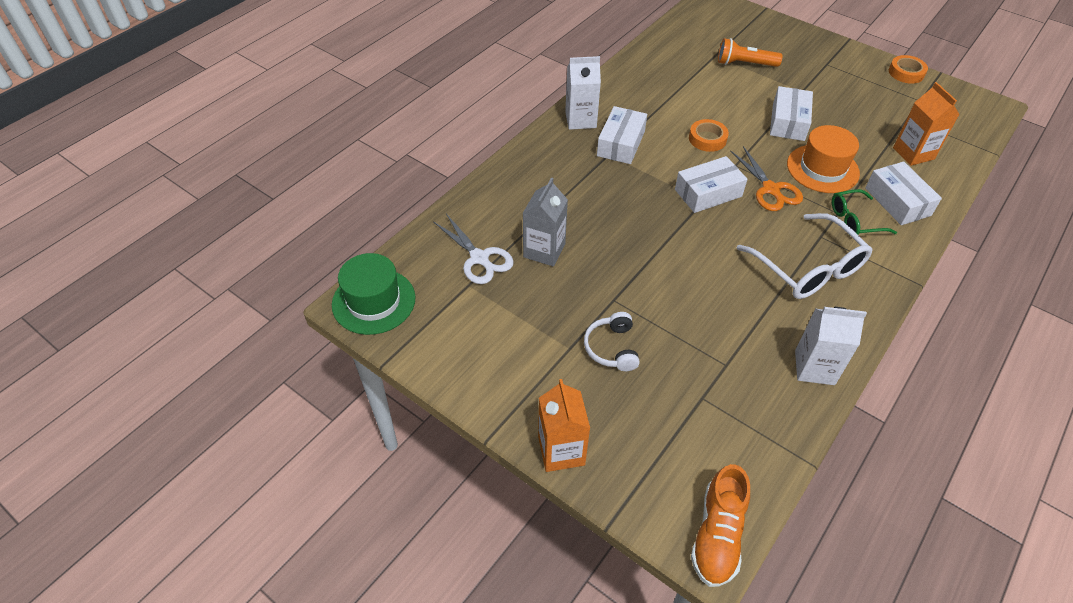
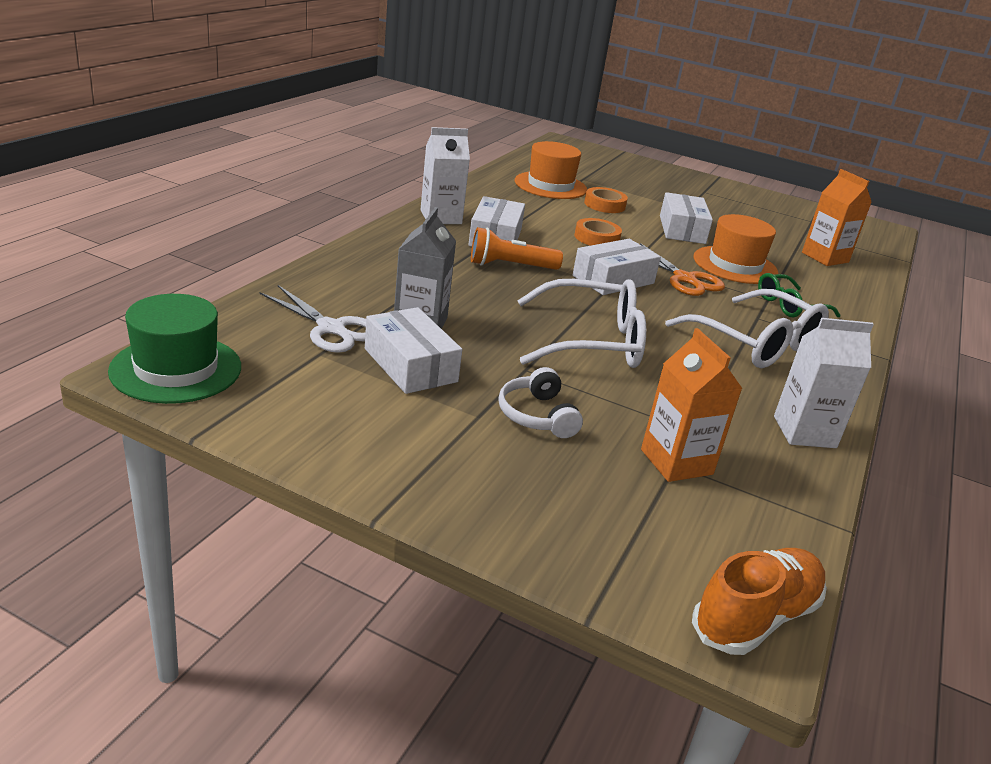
camera: 15 degrees left, 20 degrees down
(561, 451) = (494, 527): orange carton -> orange carton (676, 462)
(671, 268) = (592, 341): none -> white glasses
(683, 68) = (550, 185): none -> orange hat
(717, 535) = (755, 617): orange shoe -> orange shoe turned 135 degrees counterclockwise
(744, 64) = (617, 186): orange flashlight -> orange flashlight (510, 266)
(897, 201) = (827, 292): white box -> white box (410, 365)
(906, 73) = (787, 202): orange tape -> orange tape (604, 205)

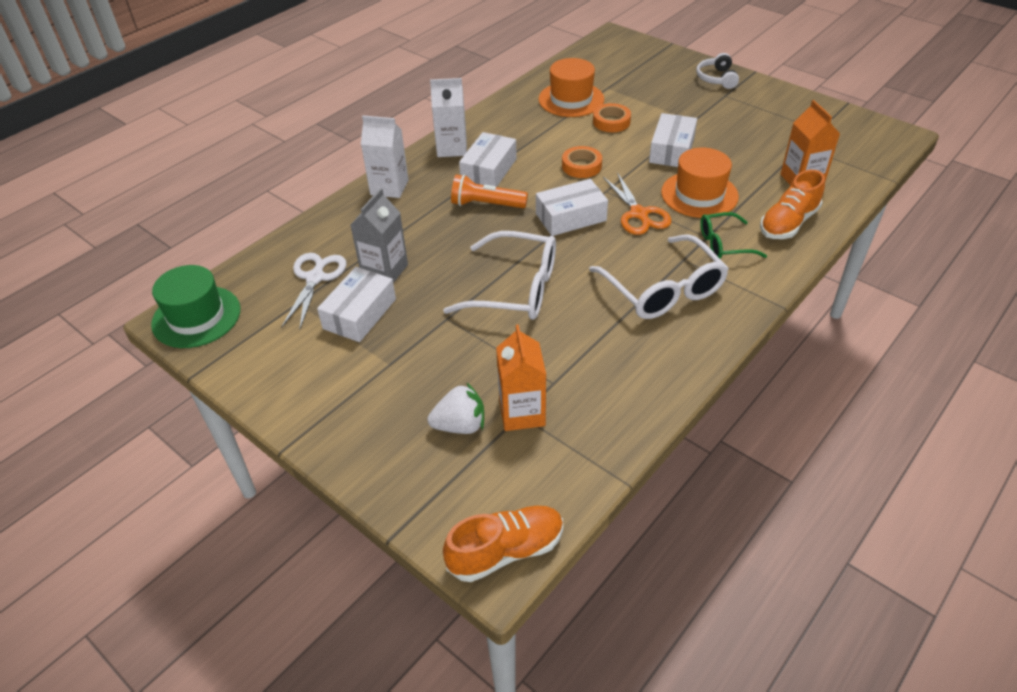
camera: 20 degrees right, 15 degrees up
(331, 329) = (315, 277): white scissors -> white scissors turned 135 degrees counterclockwise
(410, 365) = (359, 314): white box -> white box turned 45 degrees clockwise
(537, 415) = (434, 364): white headphones -> white headphones (716, 78)
(608, 478) = (460, 425): none -> white strawberry
(804, 432) = (649, 387): white carton -> white carton (389, 187)
(838, 290) = (788, 223): none -> orange shoe

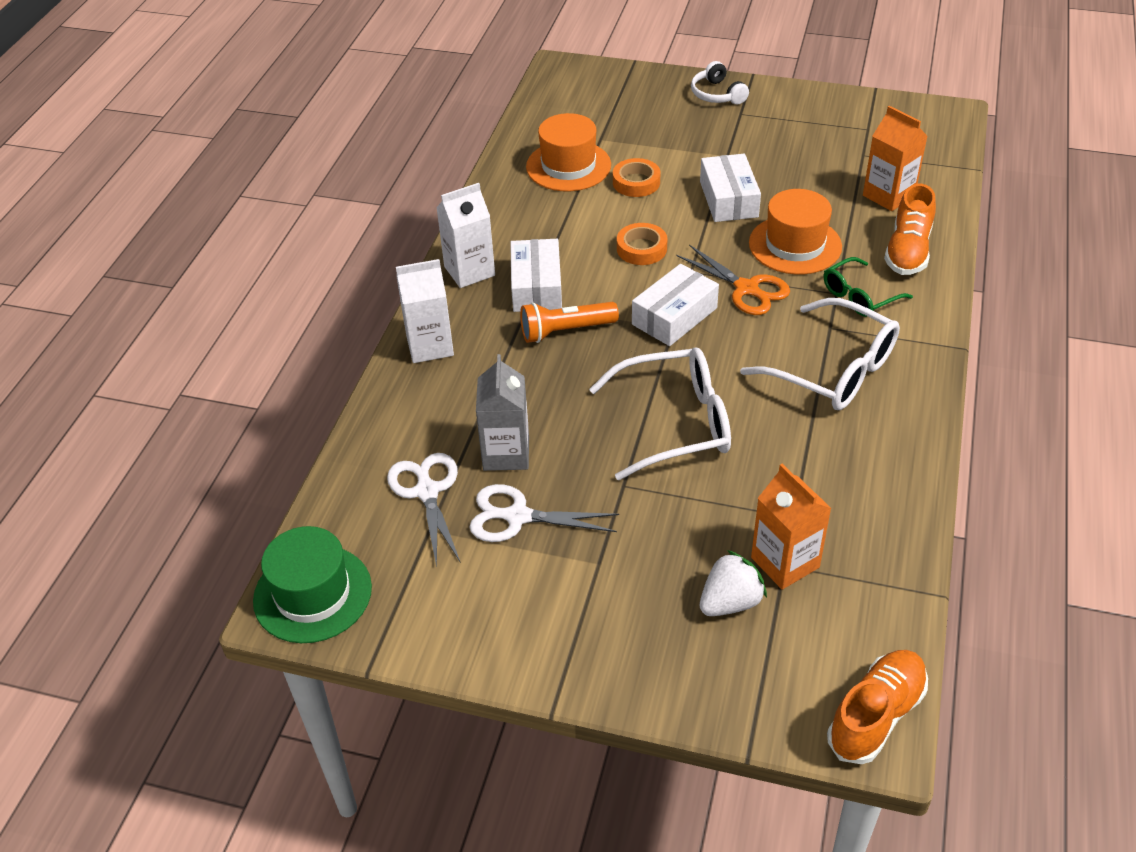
camera: 25 degrees left, 0 degrees up
(359, 314) = (517, 516): white box -> white scissors

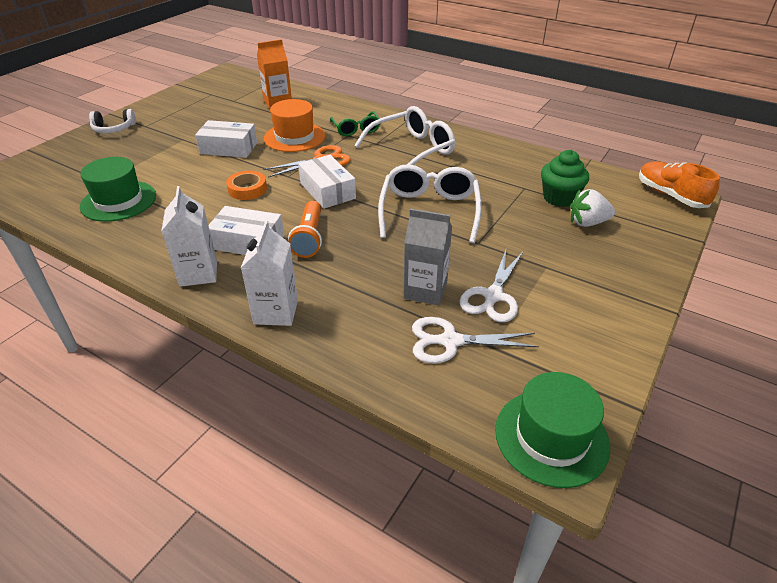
camera: 75 degrees left, 5 degrees down
(568, 166) = (119, 201): orange hat -> green hat
(636, 182) = (172, 177): orange tape -> none
(730, 602) = (587, 223): white strawberry -> white strawberry turned 75 degrees counterclockwise
(785, 562) = (559, 198): orange carton -> green cupcake
(908, 251) = (329, 108): orange shoe -> none

